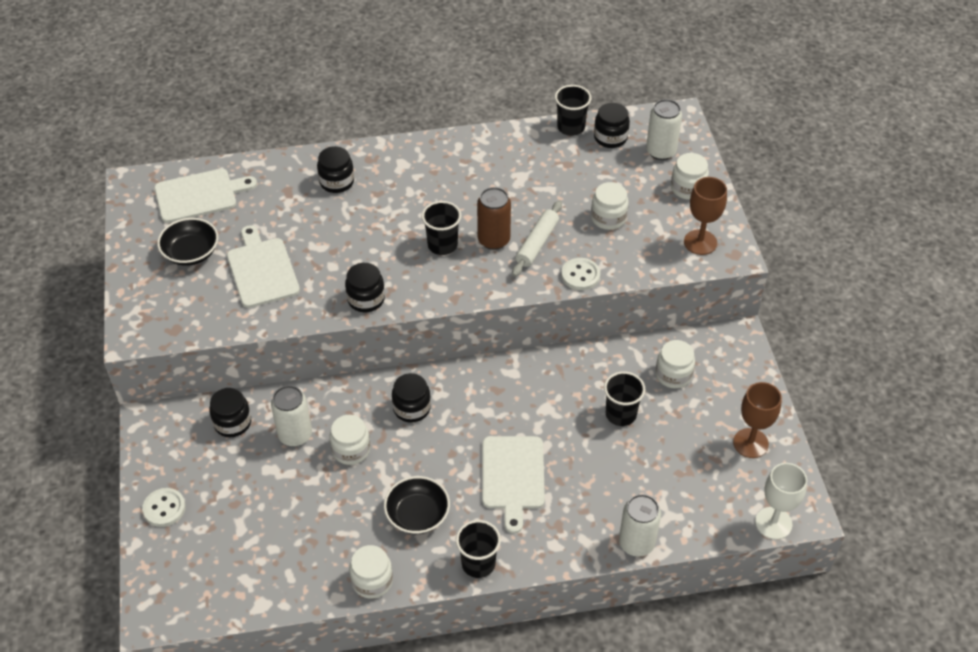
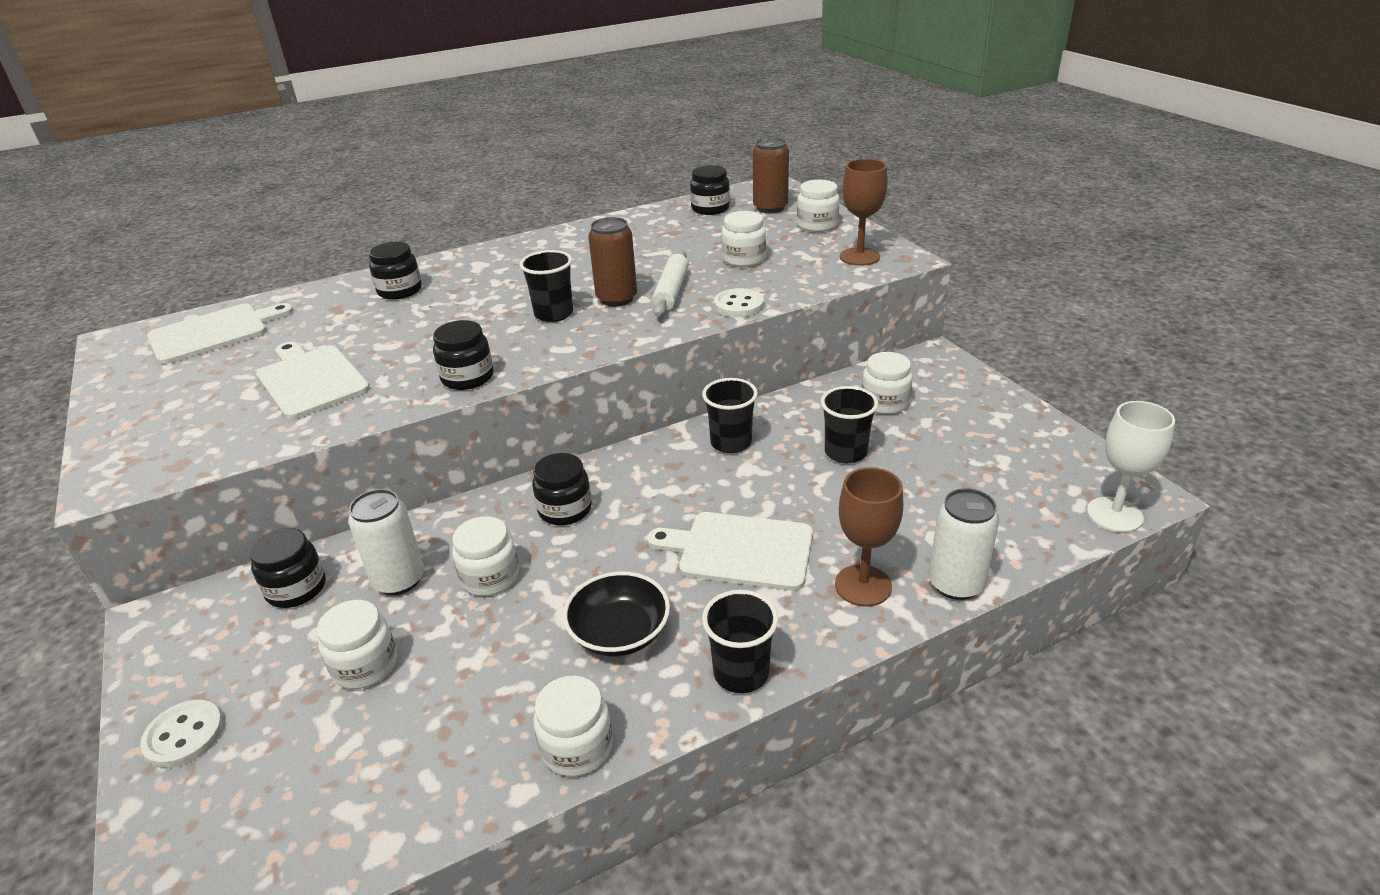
camera: 15 degrees left, 15 degrees down
(191, 253) = (203, 384): black bowl -> none
(266, 492) = (365, 665): none -> white jar
(513, 476) = (740, 550): white cutting board -> white cutting board turned 120 degrees clockwise
(571, 127) = (663, 209): black cup -> black cup (731, 443)
(661, 151) = (770, 208): white can -> brown can
(750, 443) = (1021, 443): brown goblet -> brown goblet (863, 585)

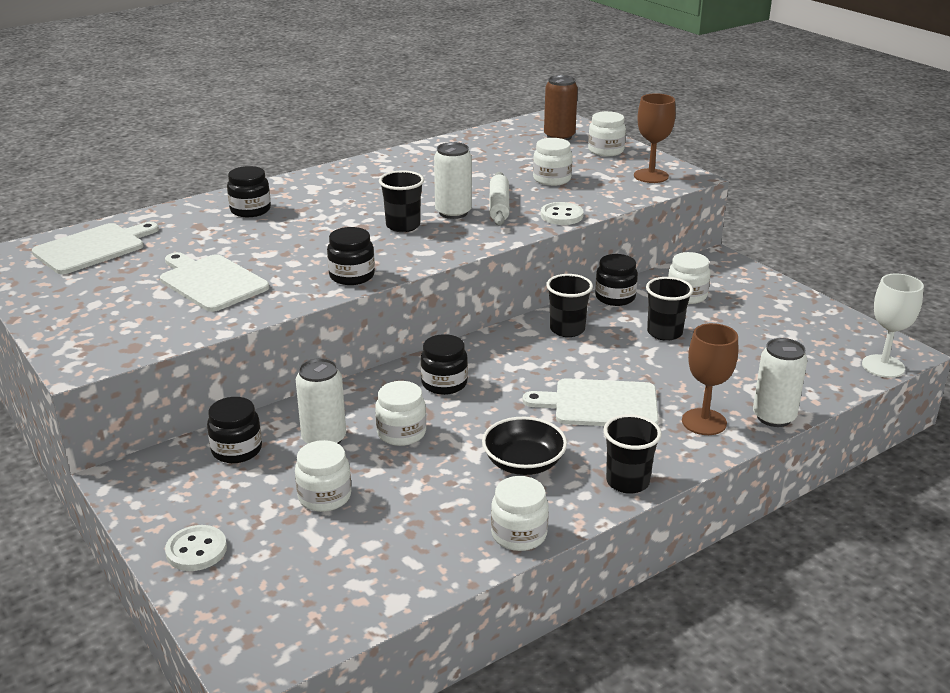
camera: 10 degrees left, 5 degrees down
(616, 298) = (453, 212): brown can -> white can
(710, 208) = (505, 137): black jar -> black jar (615, 297)

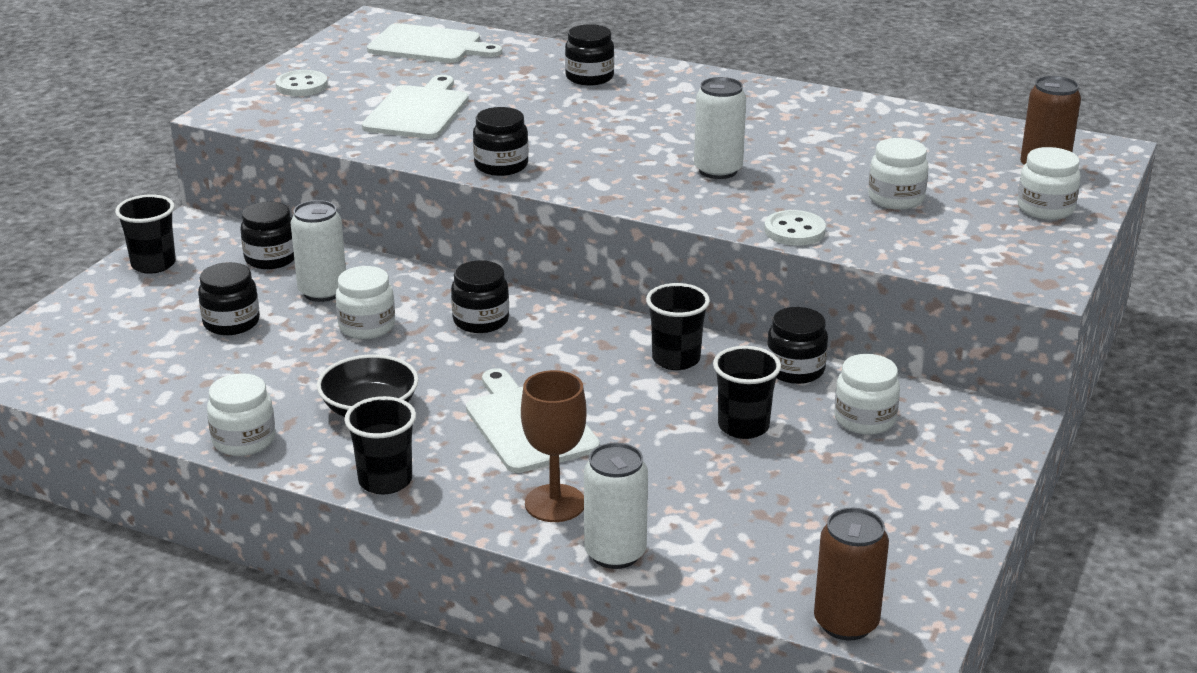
camera: 60 degrees right, 0 degrees up
(196, 550) = (115, 293): white button -> white button (301, 86)
(324, 496) = (231, 323): white jar -> black jar
(403, 226) = (648, 155): black cup -> black cup (153, 264)
(499, 206) = (771, 189): white rolling pin -> none
(651, 176) = (1005, 257): brown goblet -> none
(883, 366) = (846, 623): white goblet -> brown can

